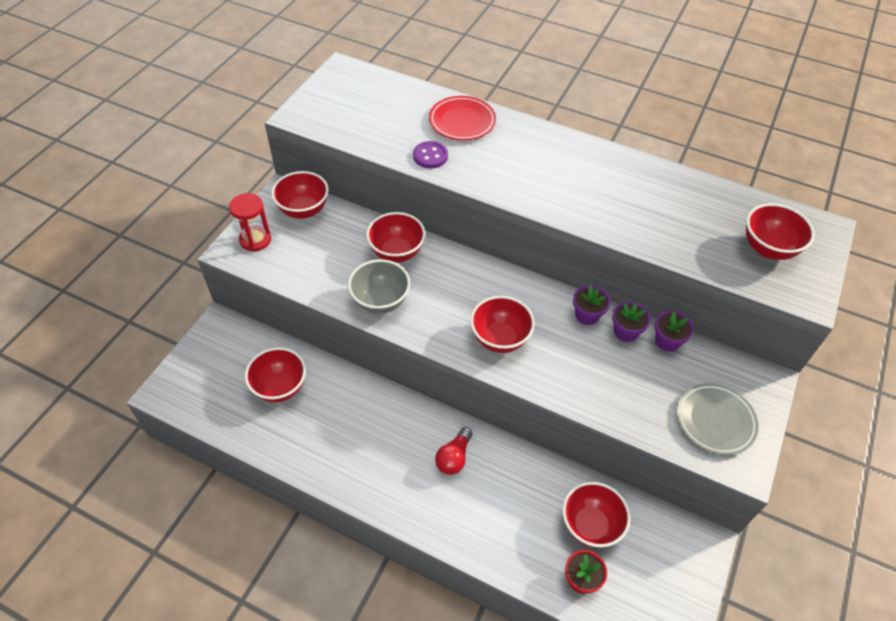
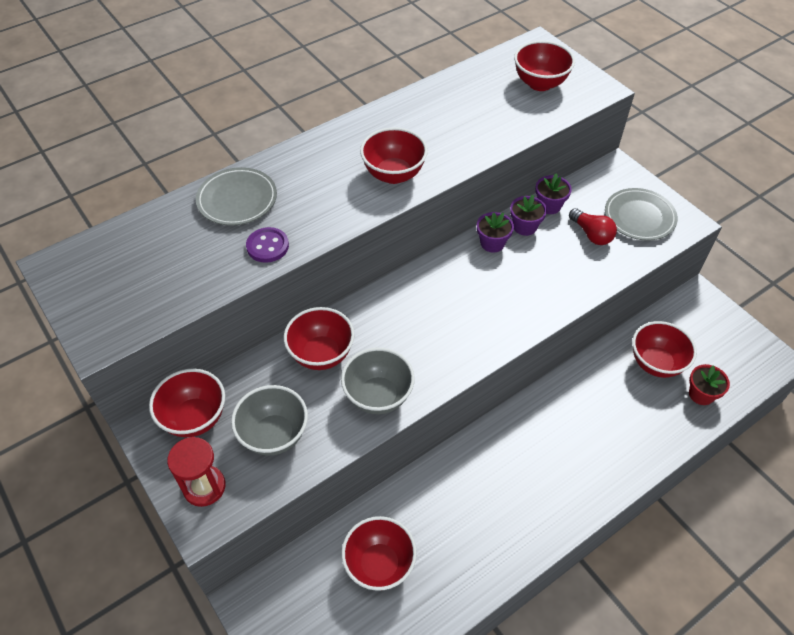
camera: 60 degrees left, 0 degrees up
(313, 257) = (274, 435): none -> grey bowl
(454, 457) = (545, 435): red light bulb -> red light bulb (591, 234)
(462, 121) = (237, 200): red plate -> grey plate
(500, 339) = (482, 318): red bowl -> red bowl (394, 174)

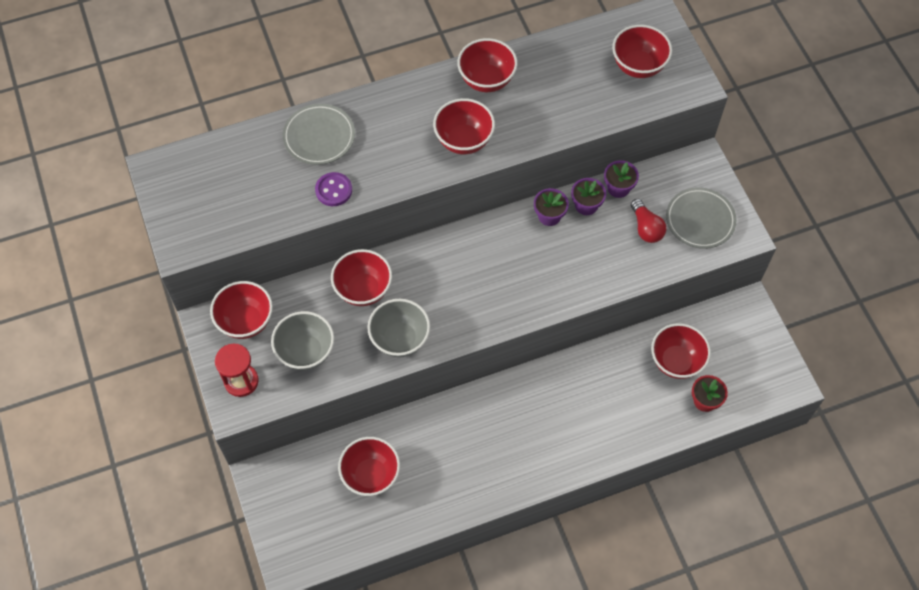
camera: 15 degrees right, 10 degrees up
(397, 120) = (486, 80): none -> red bowl

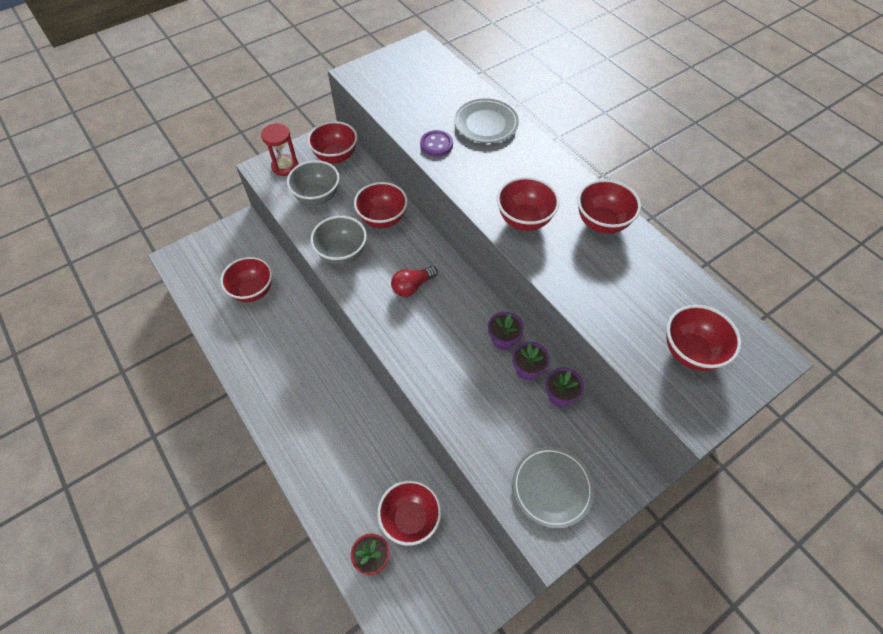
camera: 75 degrees right, 5 degrees down
(646, 228) = (521, 432): red light bulb -> red light bulb (412, 286)

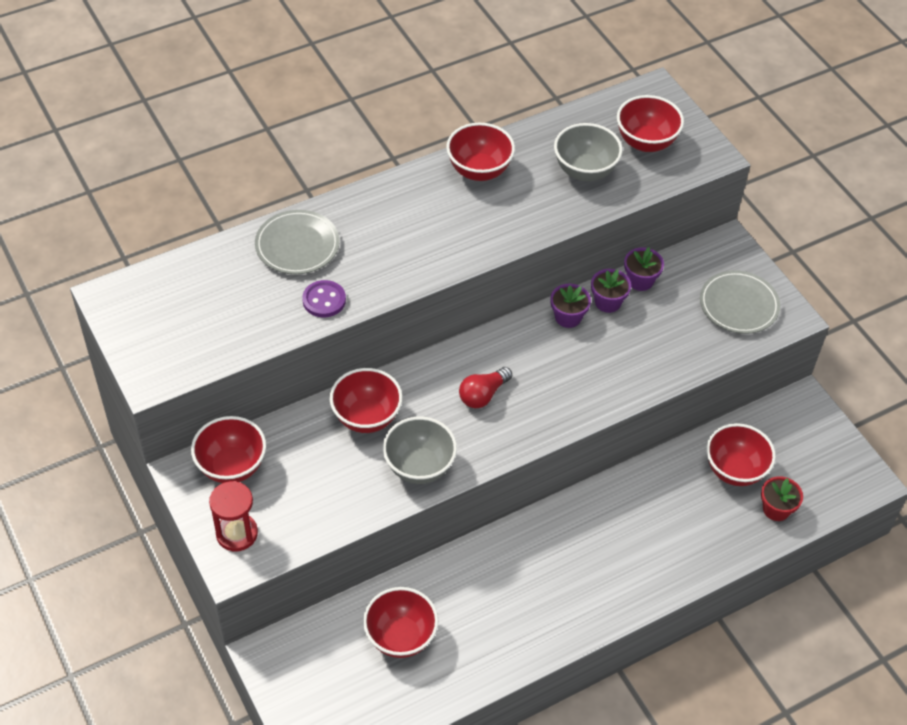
camera: 85 degrees left, 5 degrees down
(317, 197) = (309, 493): grey bowl -> grey bowl (585, 171)
(412, 286) = (483, 395): red light bulb -> red light bulb turned 75 degrees clockwise
(524, 220) = (465, 235): red bowl -> none

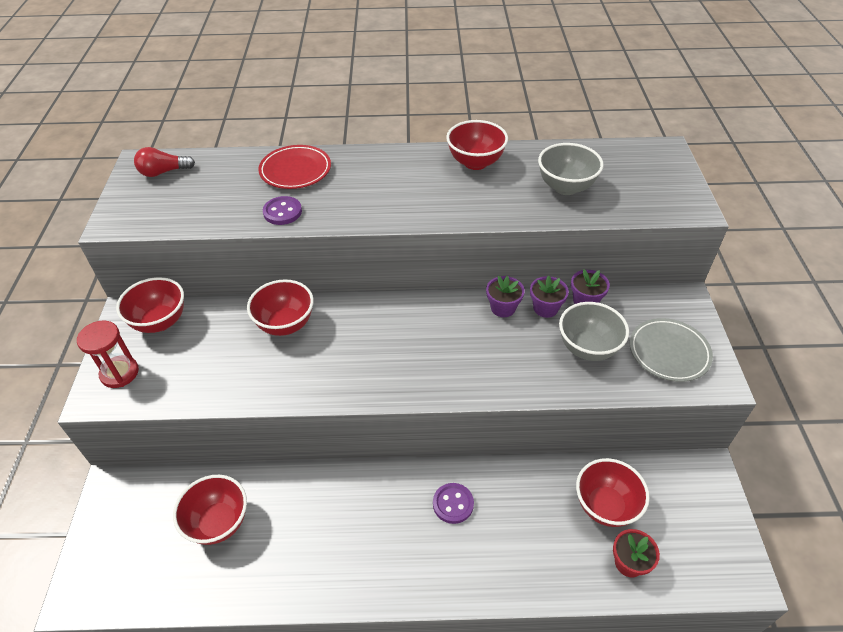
camera: 30 degrees right, 5 degrees down
(297, 246) = (295, 170): grey plate -> red plate
(419, 467) = (296, 379): grey bowl -> grey bowl (588, 348)
(483, 395) = (389, 342): red light bulb -> red light bulb (163, 172)
(604, 526) = (453, 504): none -> purple button
(646, 142) = (635, 182): red bowl -> none

